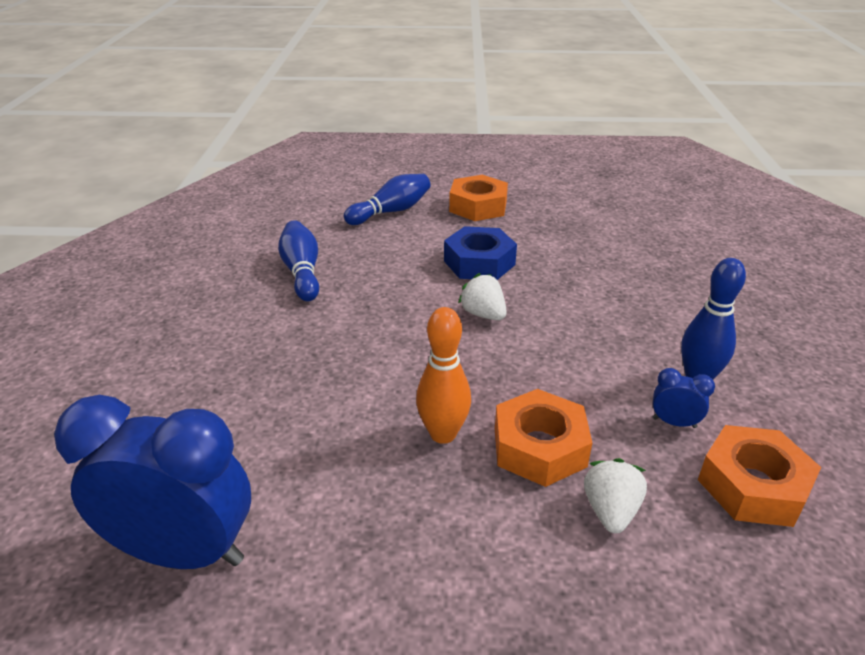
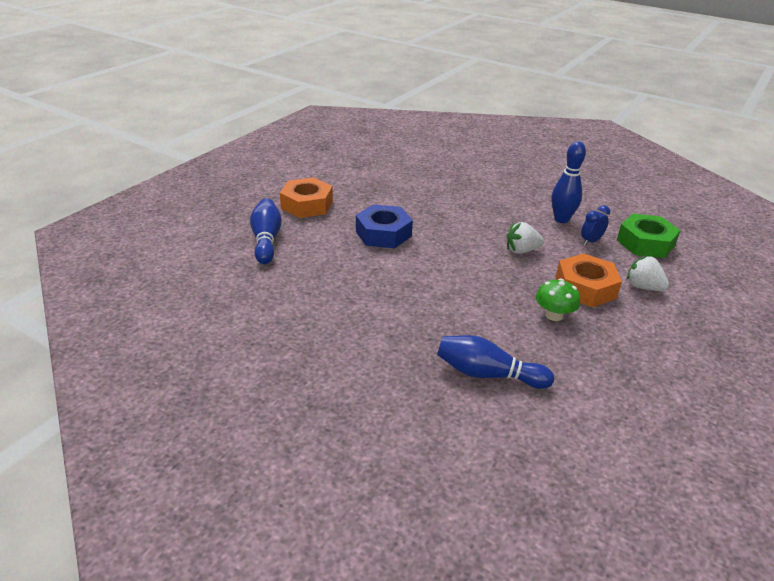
camera: 60 degrees left, 0 degrees up
(184, 552) = (604, 455): blue clock -> none
(302, 272) = (311, 310): blue bowling pin -> blue bowling pin (487, 374)
(443, 434) = (554, 315): orange bowling pin -> green mushroom
(483, 314) = (446, 256): white strawberry -> white strawberry (521, 251)
(752, 485) = (645, 243): orange nut -> green nut

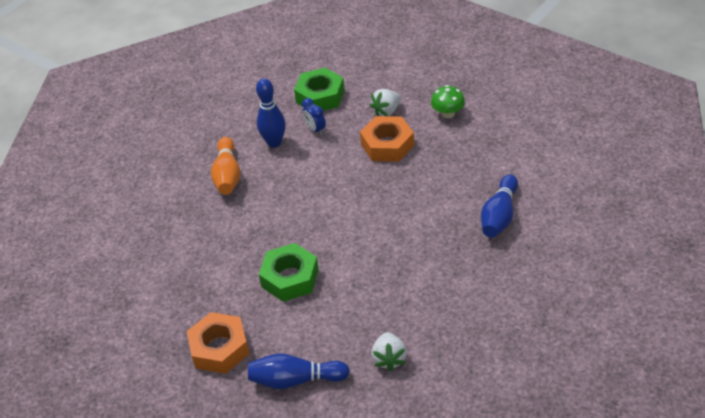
camera: 80 degrees left, 10 degrees up
(383, 234) = (290, 278): blue nut -> green nut
(509, 198) = (227, 175): none -> orange bowling pin
(521, 251) = (328, 177): white strawberry -> white strawberry (389, 358)
(554, 315) = (425, 169): green mushroom -> green mushroom (448, 113)

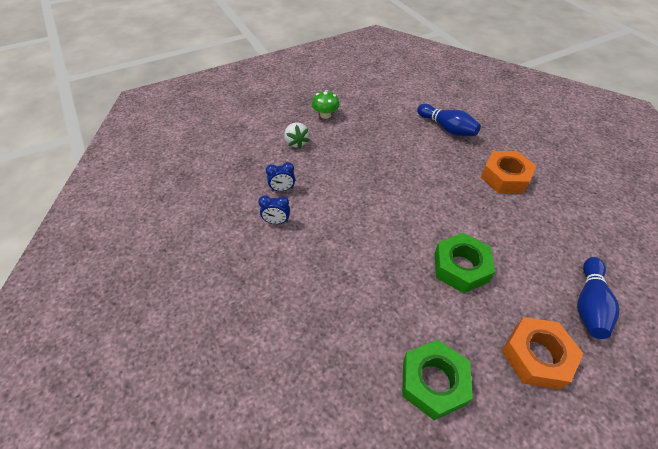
camera: 70 degrees left, 5 degrees up
(227, 175) = (294, 272): orange bowling pin -> none
(274, 142) = (276, 222): blue bowling pin -> blue clock
(320, 96) = (243, 173): green nut -> green nut (433, 382)
(387, 145) = (335, 155): orange nut -> orange nut (505, 177)
(389, 358) = (574, 232): white strawberry -> none

